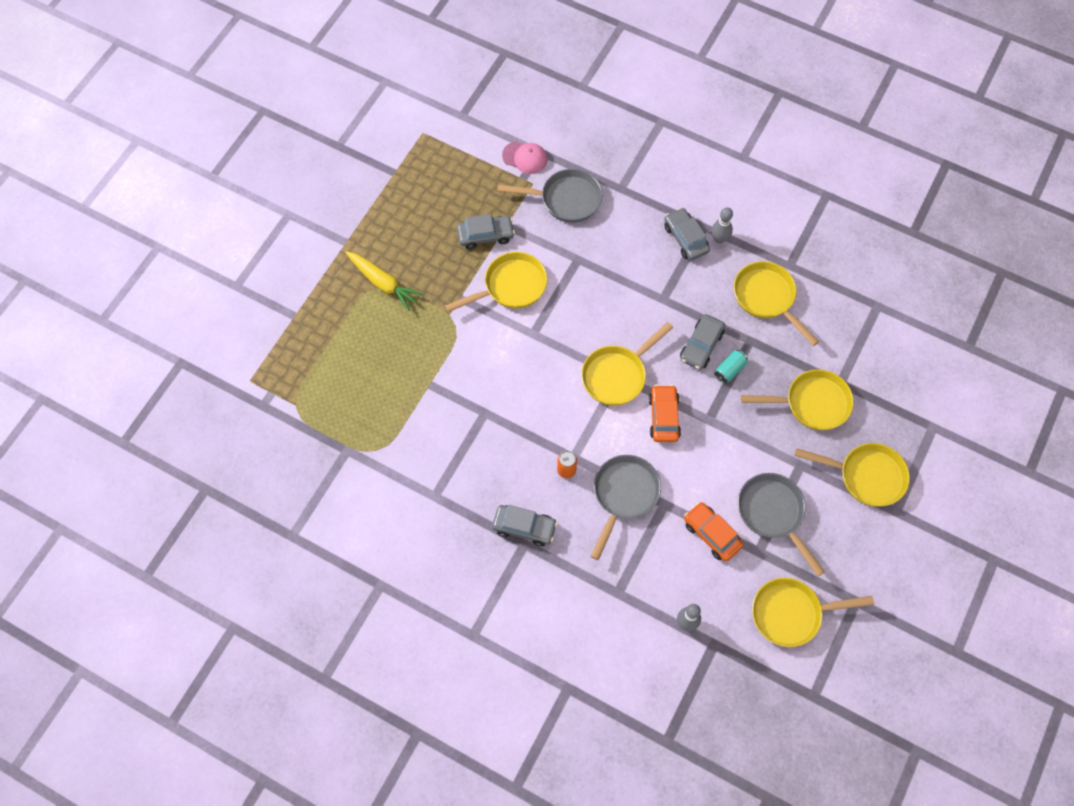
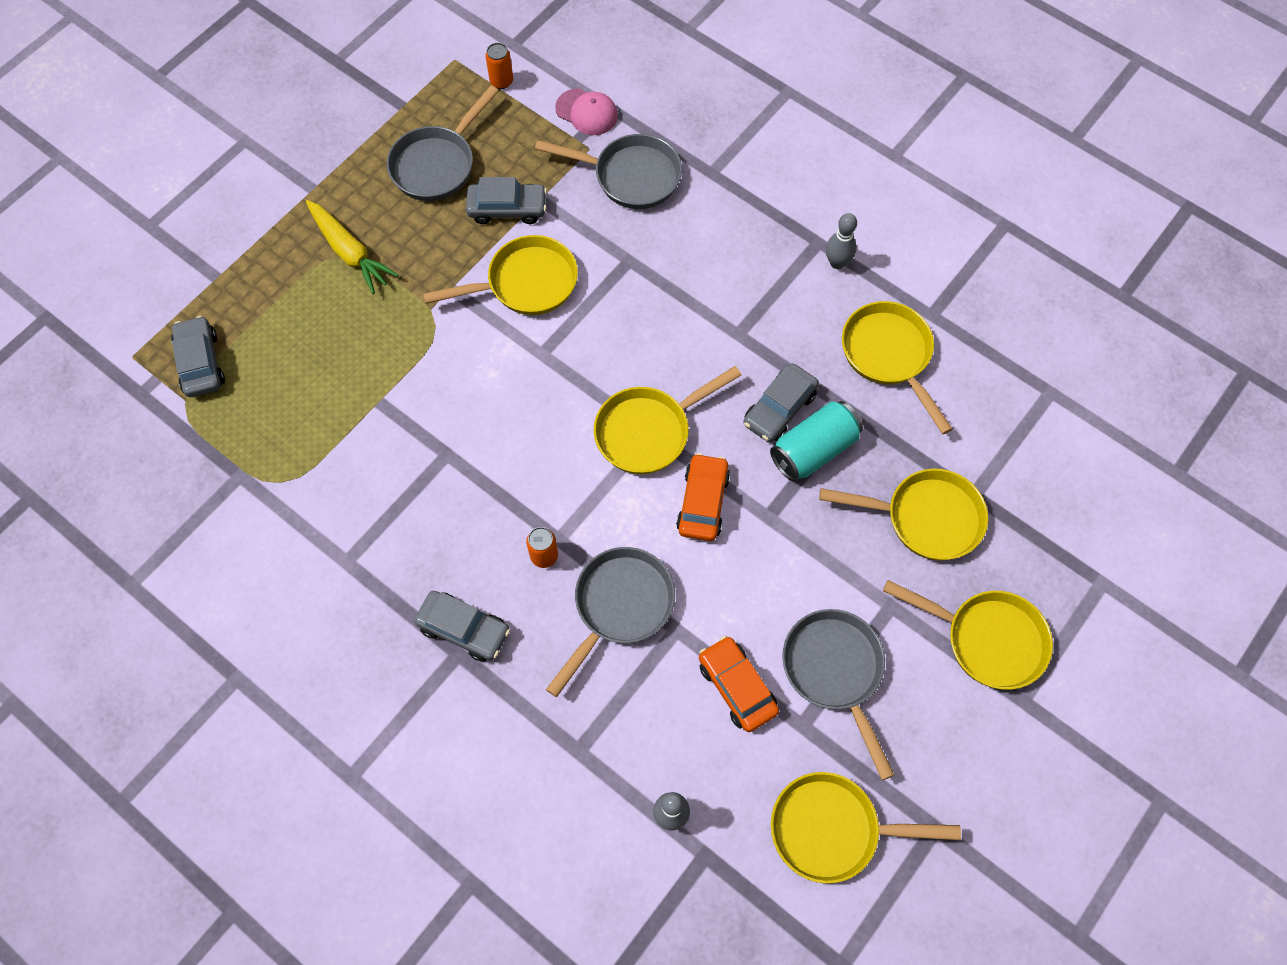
camera: 10 degrees right, 0 degrees up
(429, 211) = (437, 164): none -> grey pan
(460, 144) = (501, 81): none -> orange can
(685, 238) = (788, 255): grey car -> grey car (200, 363)
(729, 370) = (813, 450): turquoise can -> turquoise can, size x1.72

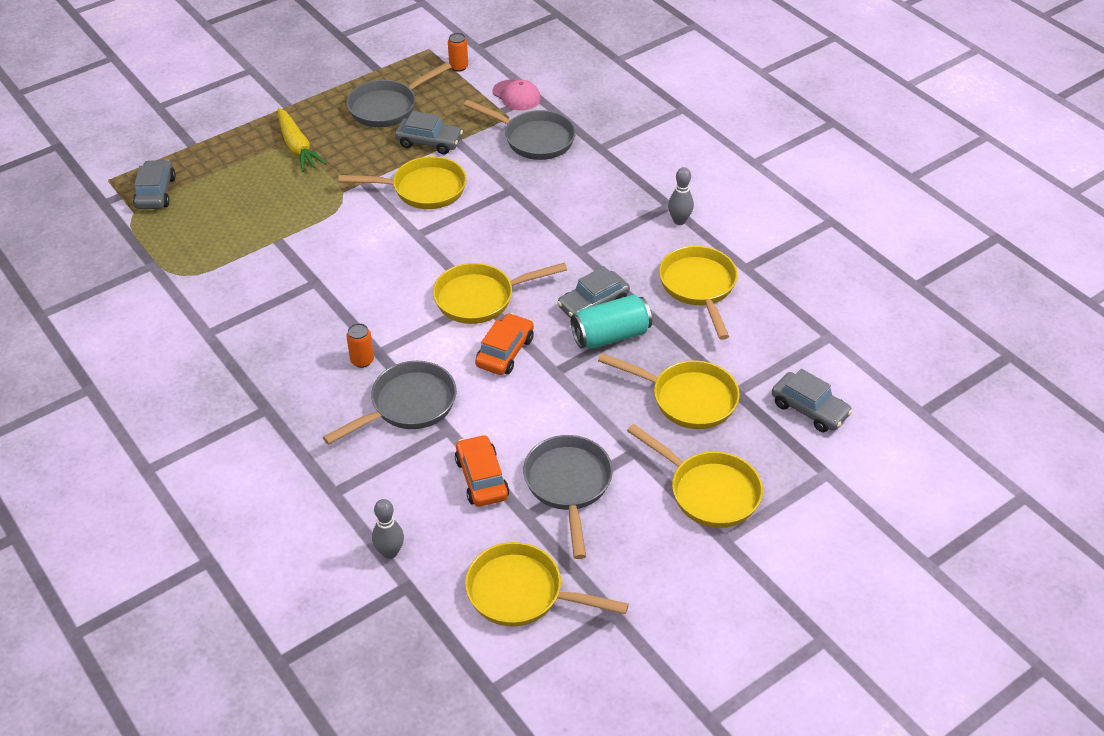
camera: 15 degrees right, 20 degrees down
(464, 629) = (278, 394): grey car -> grey car (809, 409)

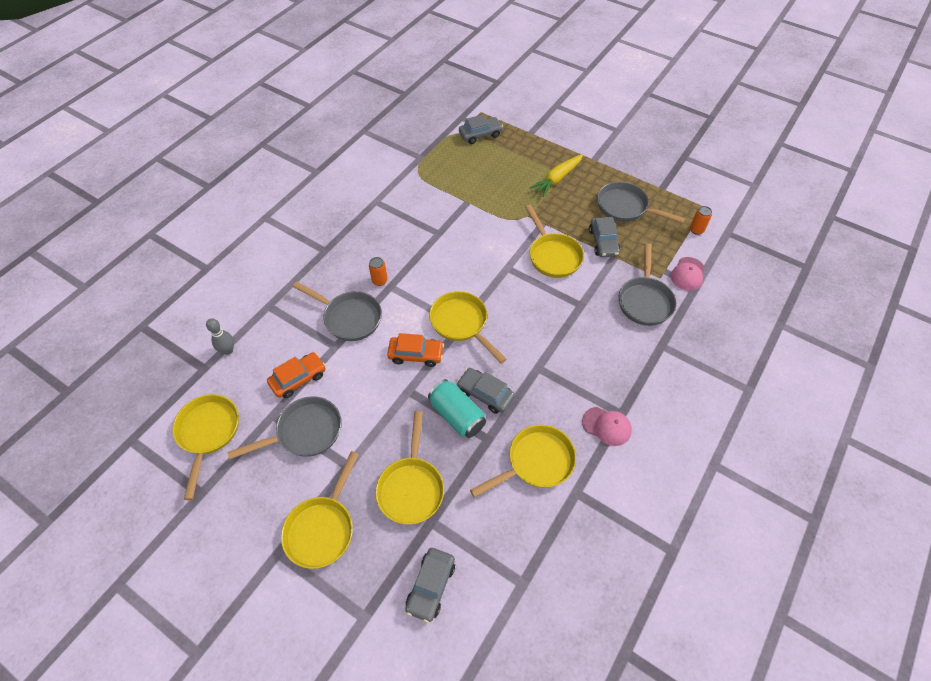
camera: 70 degrees right, 10 degrees up
(679, 220) = (606, 426): grey bowling pin -> pink cap

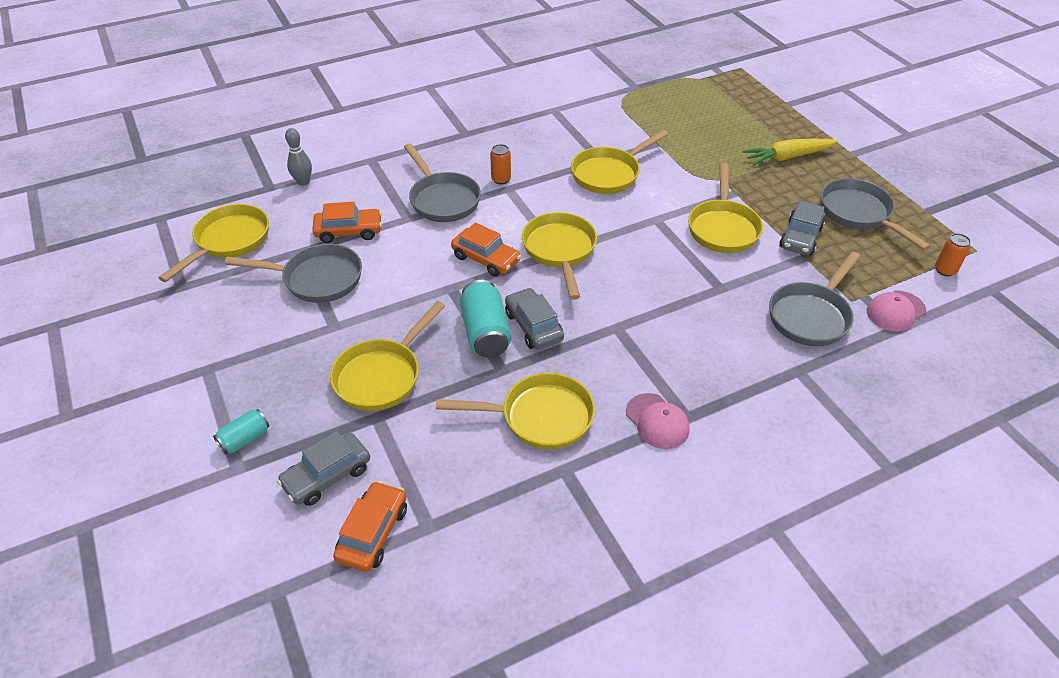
camera: 30 degrees right, 10 degrees down
(322, 528) = (264, 369): yellow pan -> yellow pan (609, 174)
(352, 592) = (245, 439): none -> turquoise can
(480, 134) = (723, 87): grey car -> none
(491, 609) = (373, 533): none -> orange car

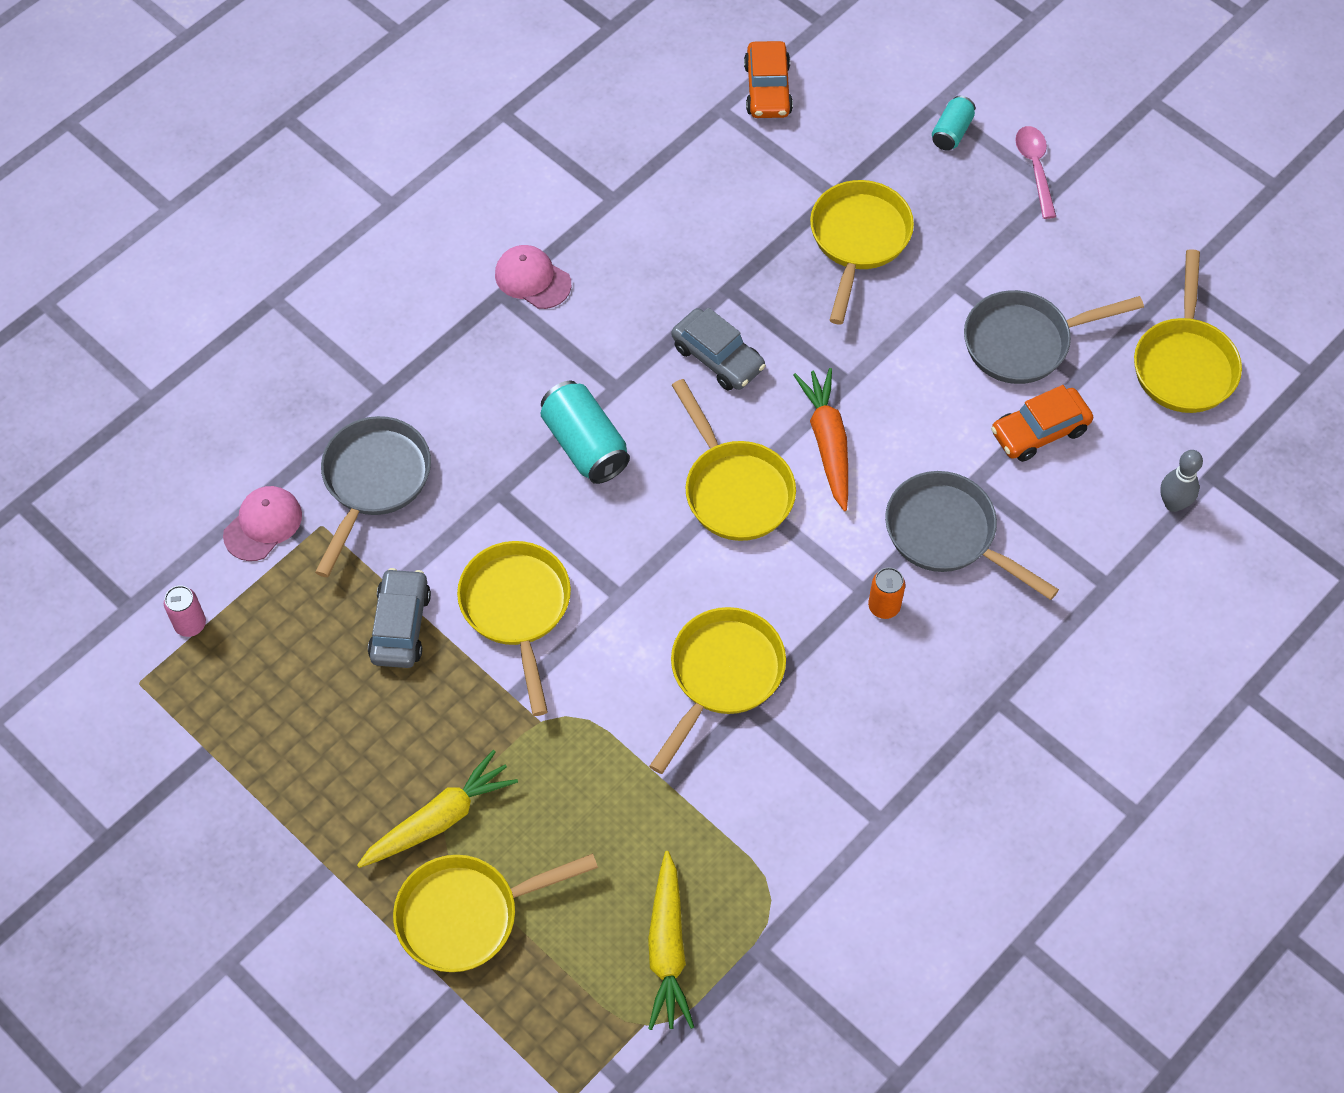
camera: 160 degrees right, 15 degrees up
(207, 389) = (1035, 168): none -> pink spoon
(327, 476) = (844, 123): grey car -> none
(485, 332) = (771, 331): turquoise can -> turquoise can (585, 445)
(486, 259) = (827, 443): orange car -> orange carrot
(539, 417) = (661, 246): yellow pan -> yellow pan (467, 915)
(679, 95) = (667, 948): none -> yellow carrot
(858, 214) = (315, 708): grey pan -> none
(945, 270) = (190, 624): orange can -> pink can

